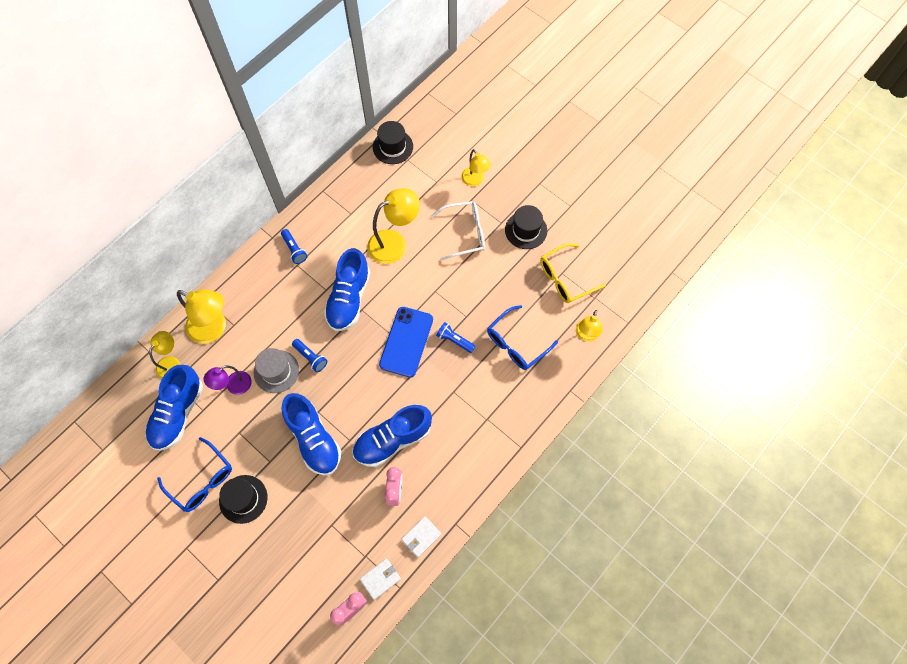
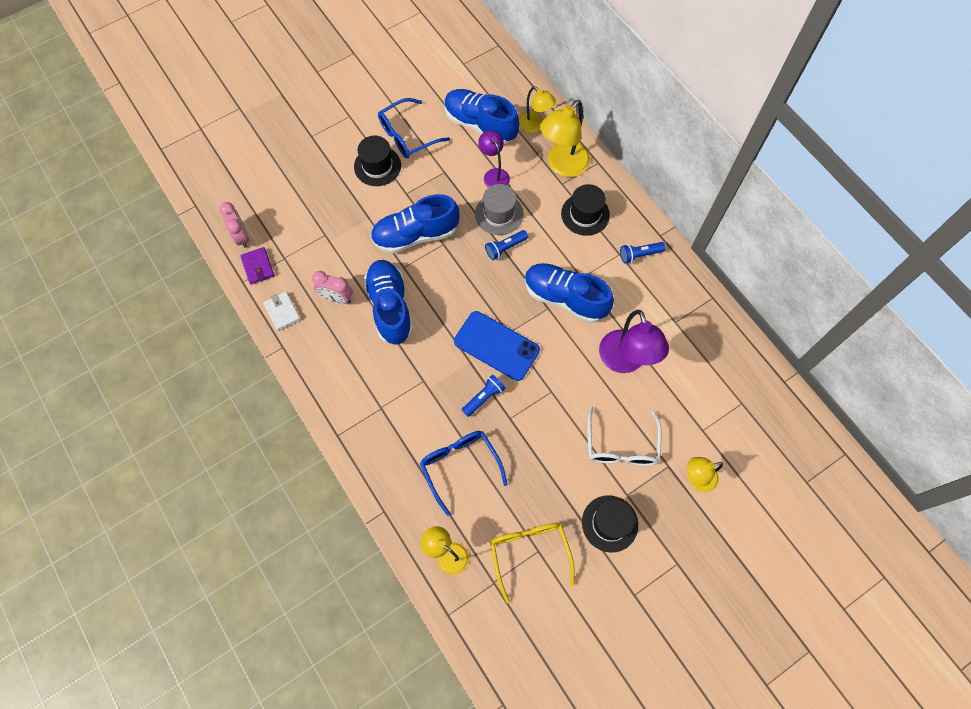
camera: 105 degrees right, 0 degrees up
(380, 579) = (258, 267): white wallet -> purple wallet
(393, 147) = (764, 390): black hat -> black hat (585, 214)
(394, 243) = (625, 361): yellow lamp -> purple lamp

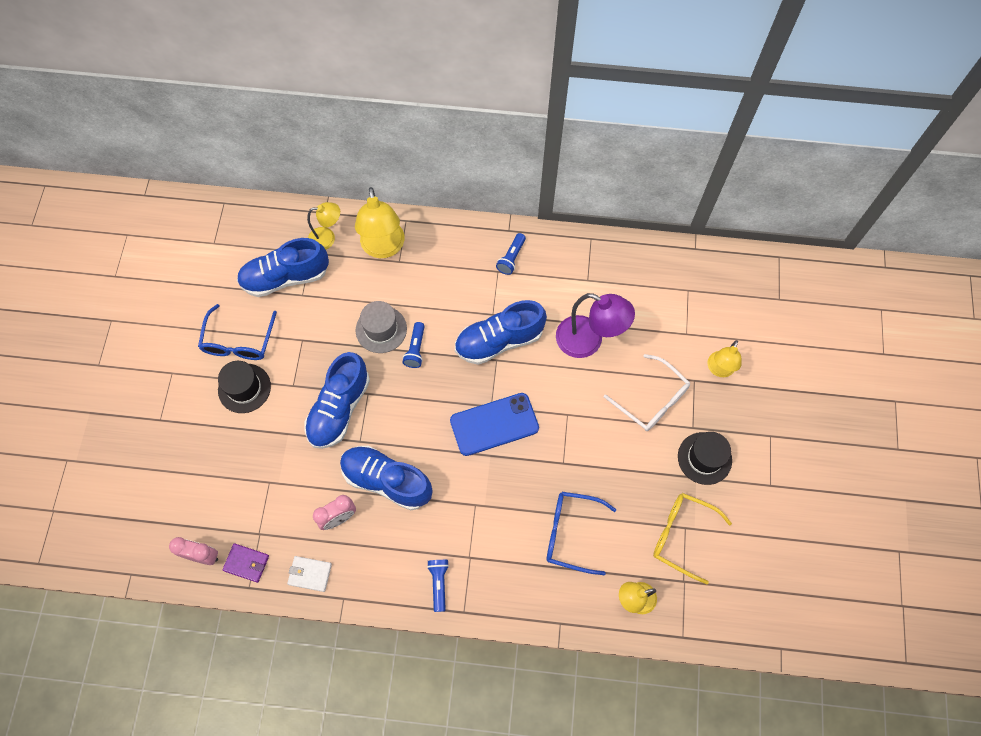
camera: 50 degrees left, 0 degrees up
(484, 397) = (529, 469): blue flashlight -> blue flashlight (439, 583)
(494, 174) = (342, 304): purple lamp -> none
(585, 214) = (441, 267): black hat -> none

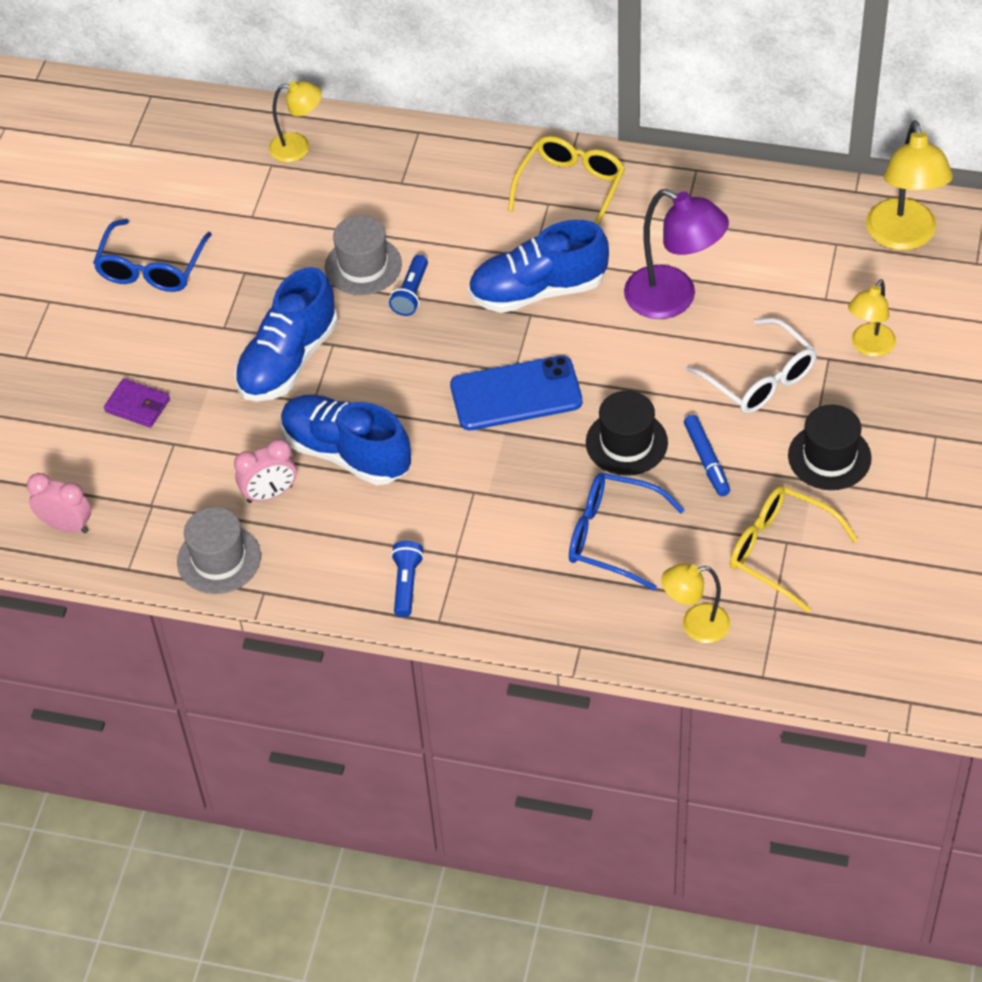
camera: 10 degrees right, 15 degrees down
(244, 388) = (152, 326): black hat -> black hat (626, 442)
(246, 563) = (129, 539): purple wallet -> purple wallet (137, 405)
(285, 277) = (230, 193): blue shoe -> none
(310, 574) = (219, 559): white wallet -> grey hat
(383, 248) = (380, 164): yellow lamp -> yellow lamp (903, 237)
(511, 258) = (571, 188): blue flashlight -> yellow glasses
(625, 467) = (706, 460): none -> blue marker

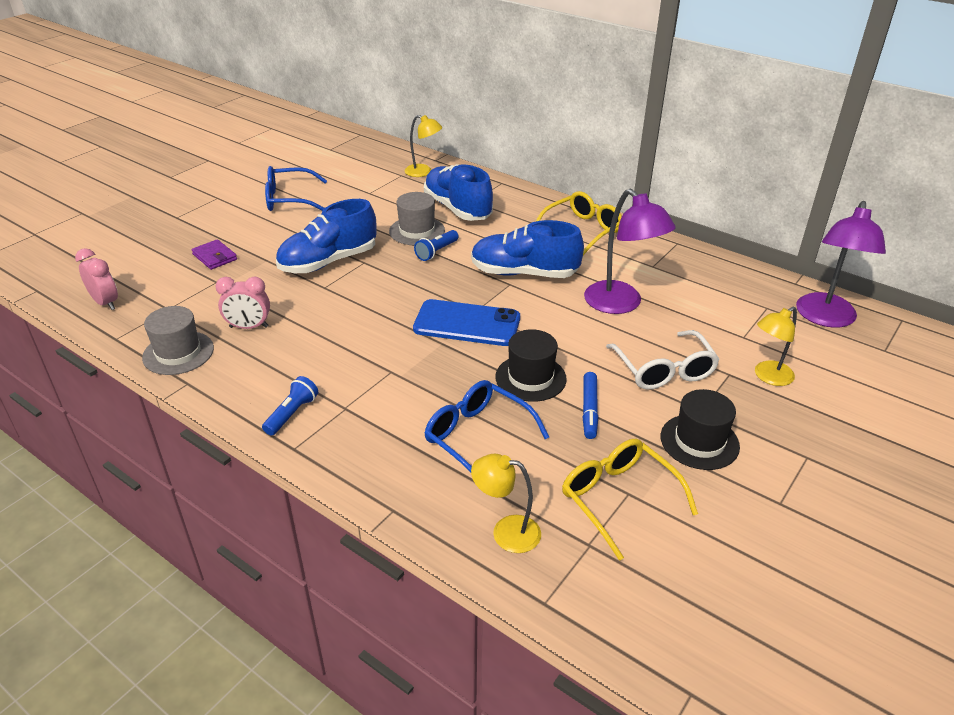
camera: 20 degrees right, 15 degrees down
(151, 268) = (289, 199): blue glasses -> blue glasses turned 45 degrees clockwise
(346, 453) = (321, 320): blue shoe -> blue shoe (457, 209)
(903, 237) = (825, 318): yellow lamp -> purple lamp

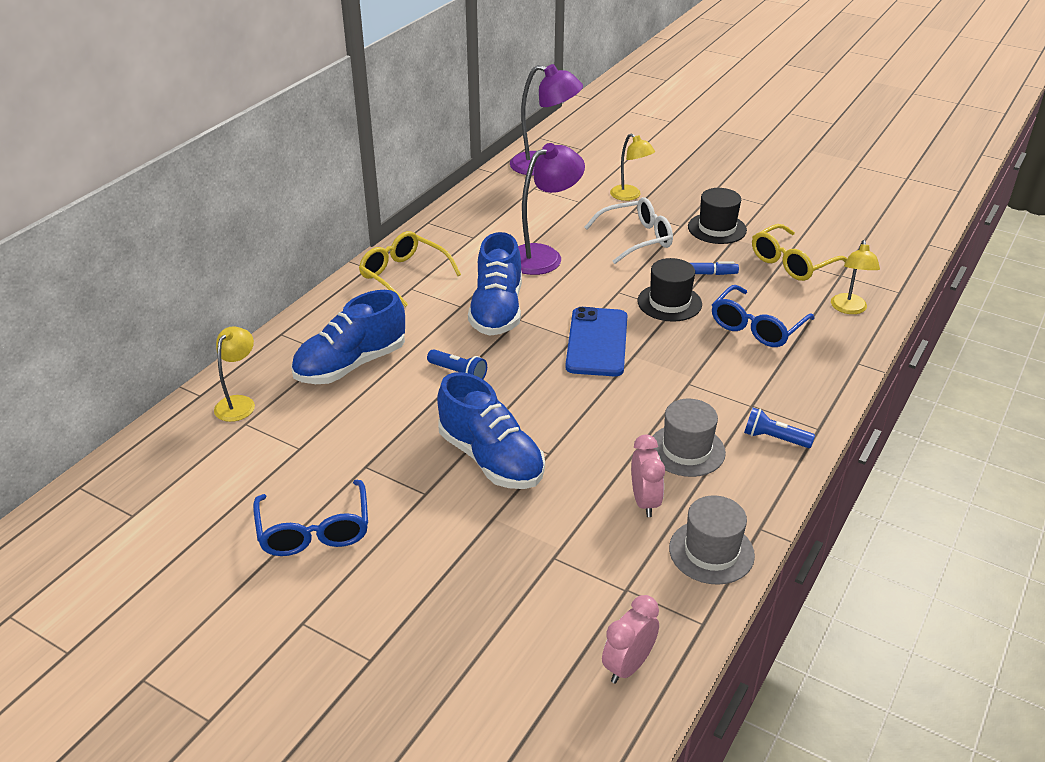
camera: 95 degrees left, 0 degrees up
(215, 257) = (490, 576): purple wallet -> none
(417, 231) = (409, 393): grey hat -> grey hat (686, 450)

